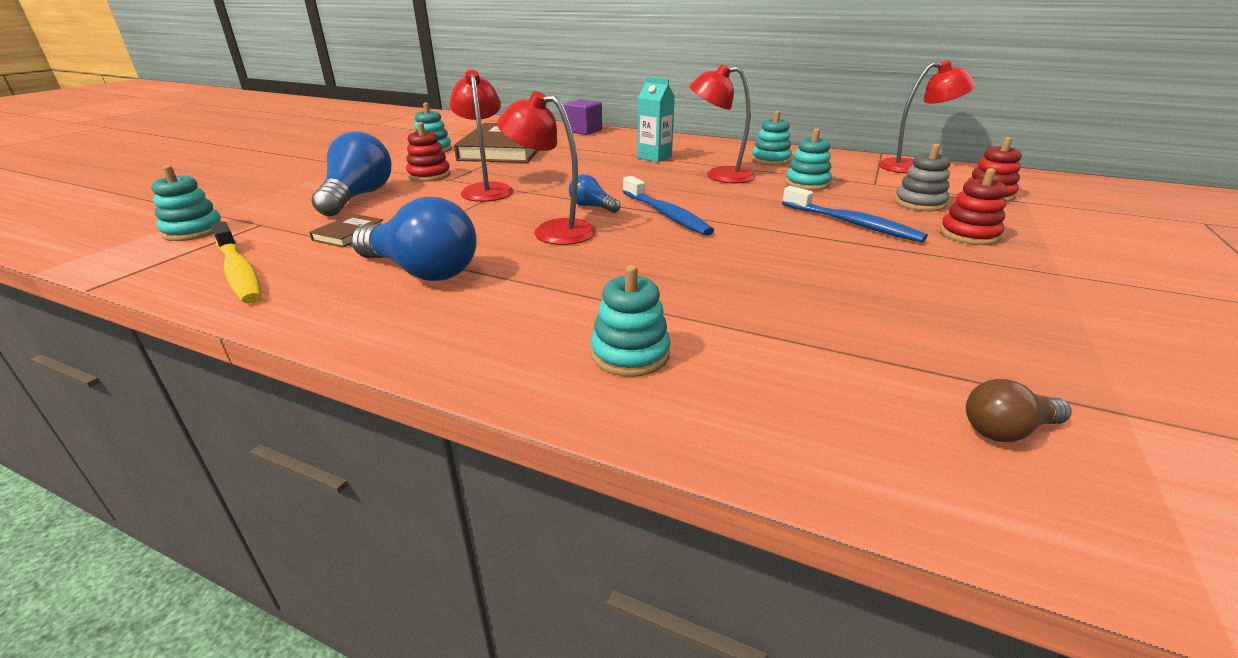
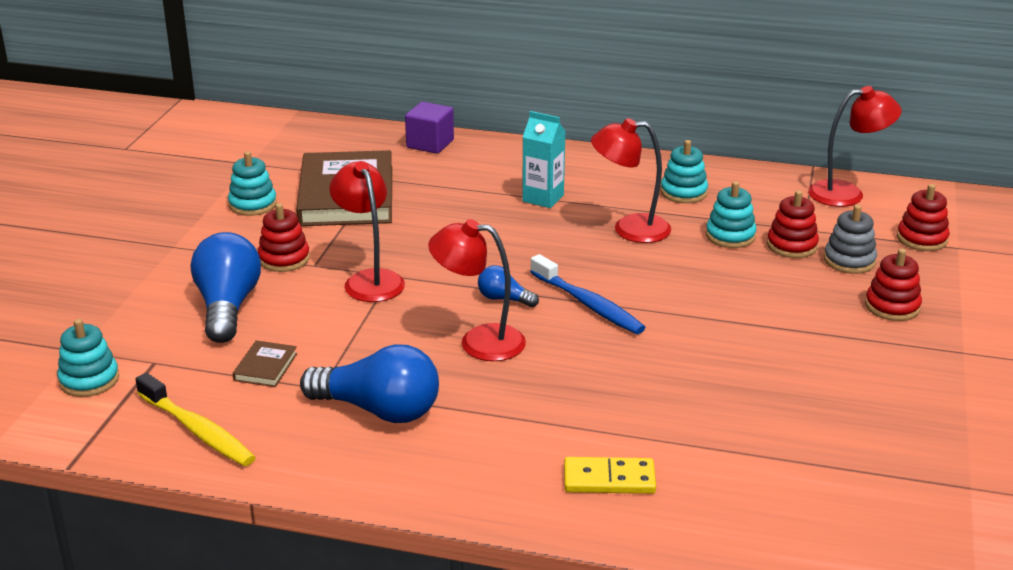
camera: 10 degrees left, 0 degrees up
(630, 354) = (609, 479): turquoise stacking toy -> yellow domino
(852, 224) = (781, 301): blue toothbrush -> none
(863, 192) = (792, 245): none -> red stacking toy
(1007, 430) = (887, 510): brown light bulb -> none

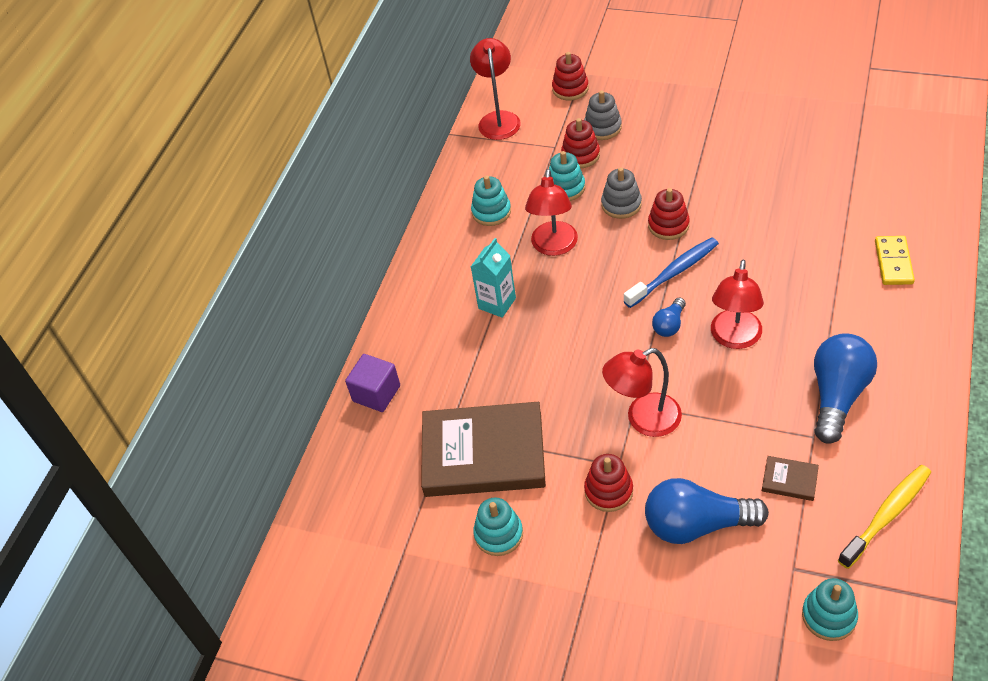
camera: 80 degrees left, 20 degrees up
(705, 272) = (621, 204): none -> grey stacking toy
(892, 306) = (665, 113): red stacking toy -> red stacking toy (668, 225)

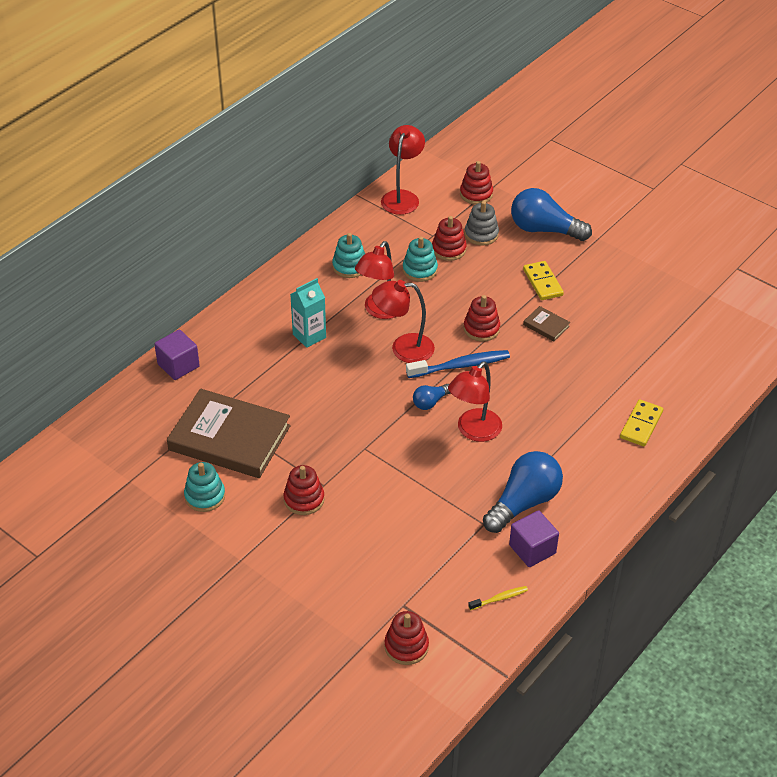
camera: 15 degrees right, 5 degrees down
(621, 204) = (455, 299): grey stacking toy -> none
(643, 419) = (363, 461): red lamp -> red lamp (403, 348)
(696, 153) = (542, 282): none -> yellow domino
(697, 524) = (353, 548): blue light bulb -> blue light bulb (544, 230)
(789, 480) = (443, 546): brown book -> brown book (546, 325)
(829, 616) = (406, 646): turquoise stacking toy -> red stacking toy
(881, 444) = (532, 549): none -> purple cube
(887, 515) = (499, 598): yellow toothbrush -> yellow toothbrush, size x0.52

